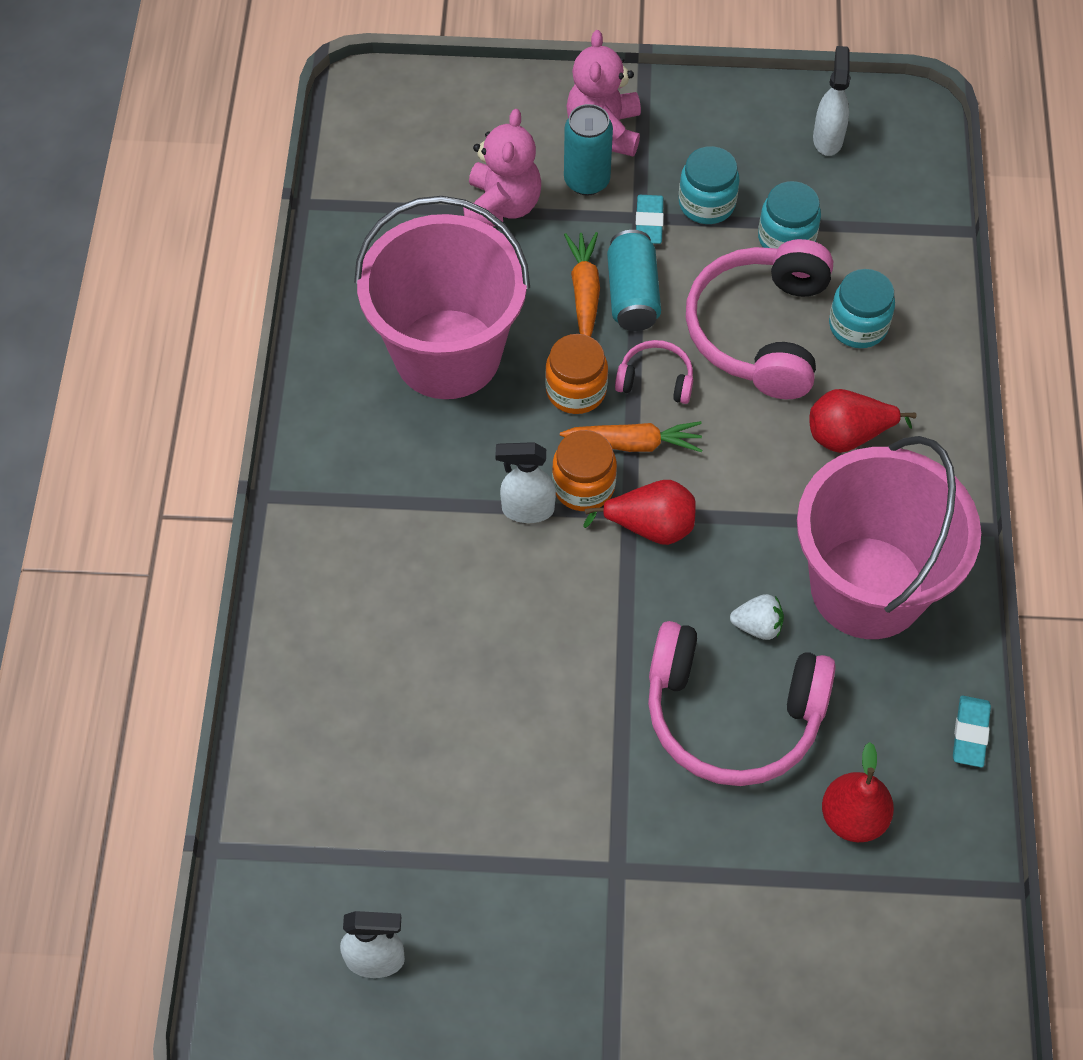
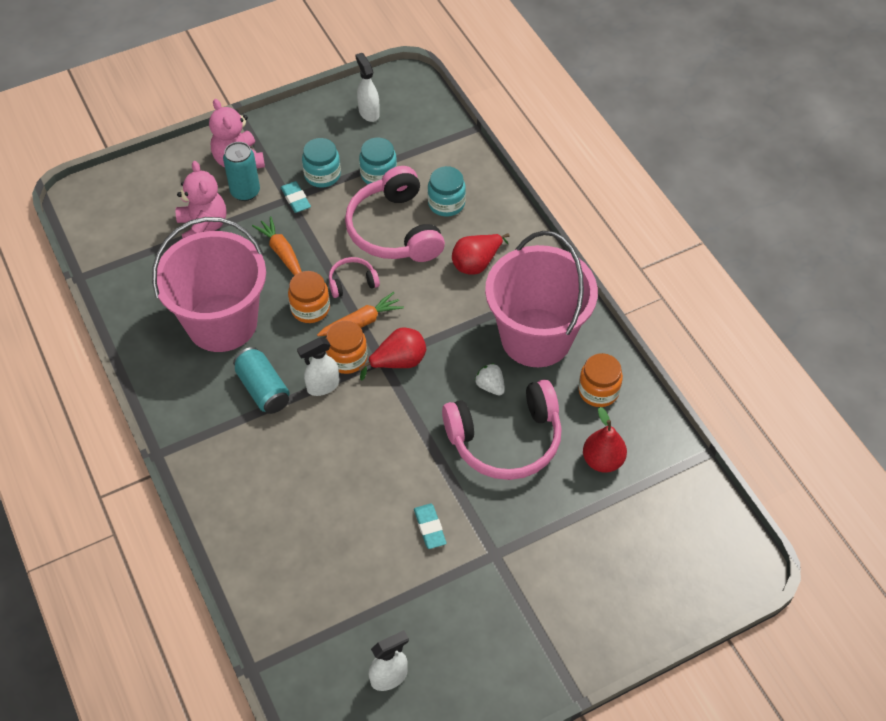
camera: 30 degrees left, 5 degrees down
(632, 294) = (310, 242): turquoise can -> turquoise can (263, 389)
(757, 626) = (490, 386): white strawberry -> white strawberry turned 105 degrees counterclockwise
(910, 712) = (598, 391): none -> orange jar
(970, 733) = (635, 386): turquoise eraser -> turquoise eraser (430, 528)

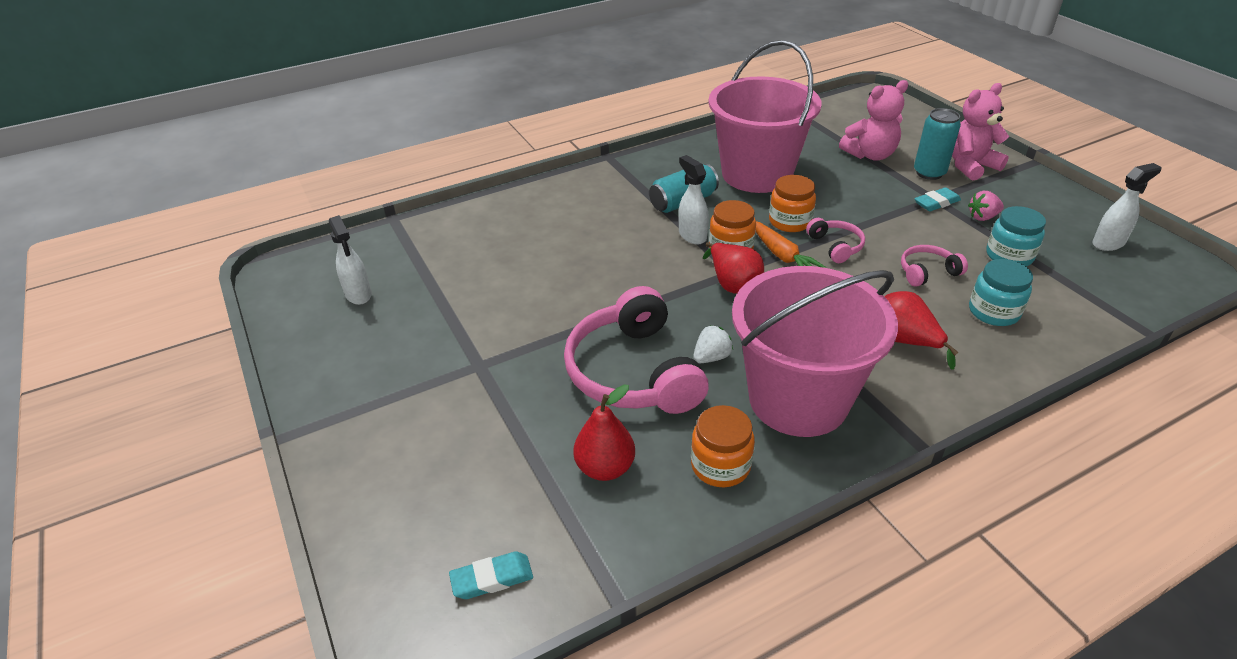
camera: 90 degrees right, 15 degrees down
(282, 253) = (857, 200): orange carrot -> none
(322, 175) = (982, 217): turquoise jar -> pink strawberry
(395, 230) = (927, 272): pink headphones -> pink headphones, size x0.47
(430, 528) = (519, 315): turquoise eraser -> turquoise eraser (492, 579)

